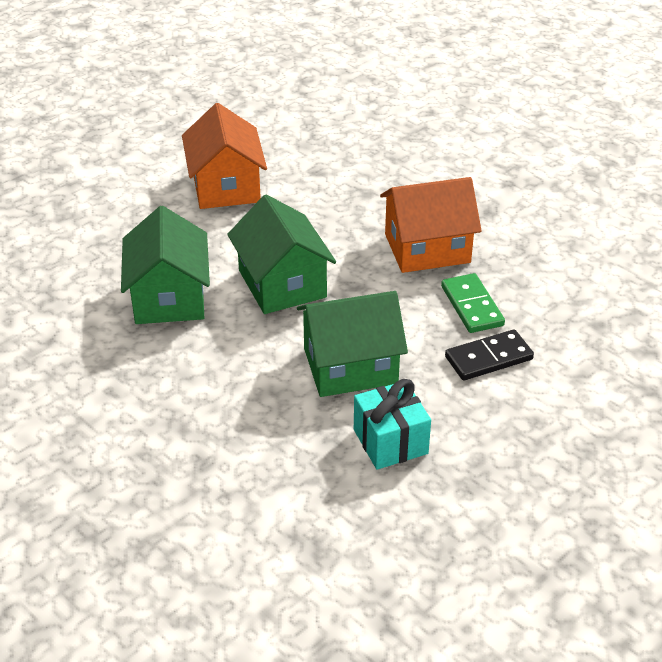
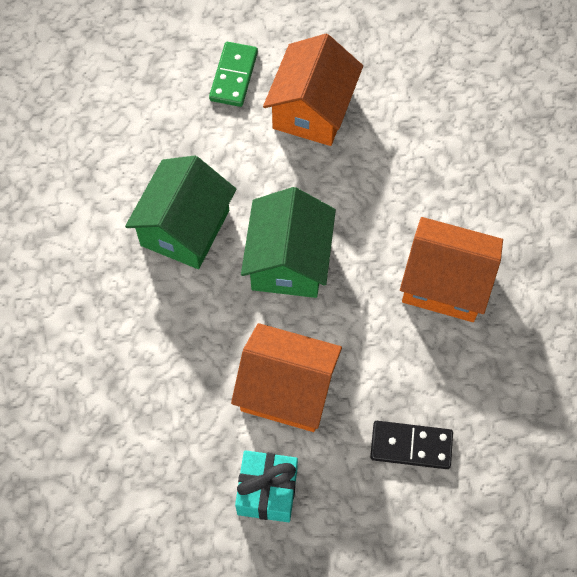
camera: 30 degrees right, 25 degrees up
(350, 366) = (287, 389): green house -> orange house
(472, 306) = (438, 376): green domino -> green domino (234, 76)

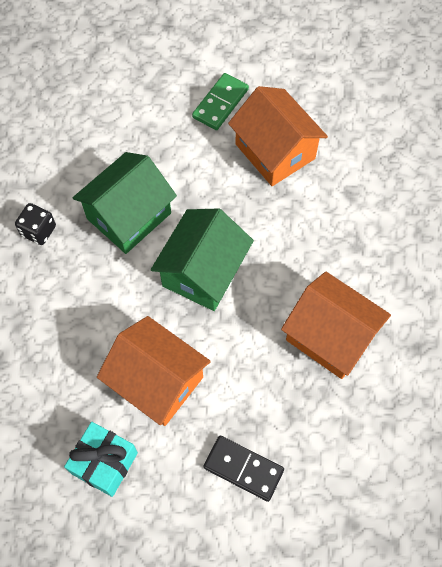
camera: 20 degrees right, 0 degrees up
(93, 276) = (38, 231): none -> black dice
(312, 109) = (275, 151): orange house -> orange house turned 75 degrees counterclockwise

